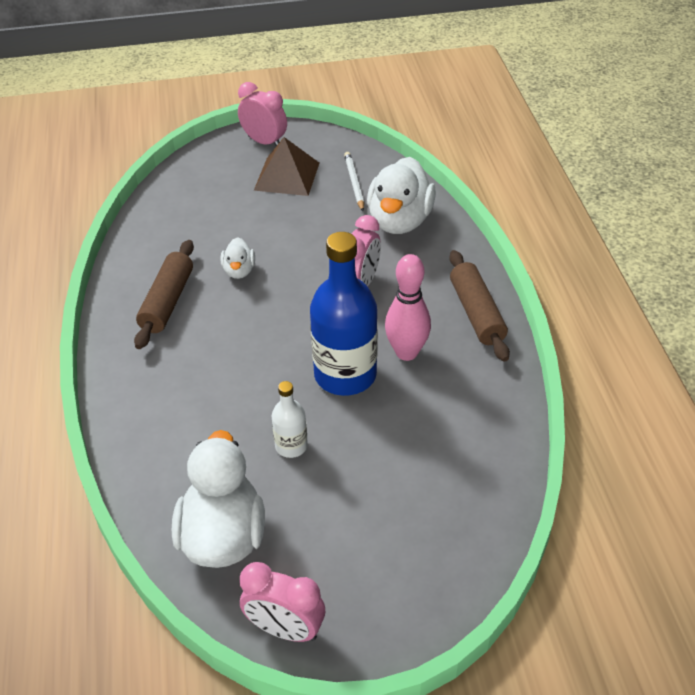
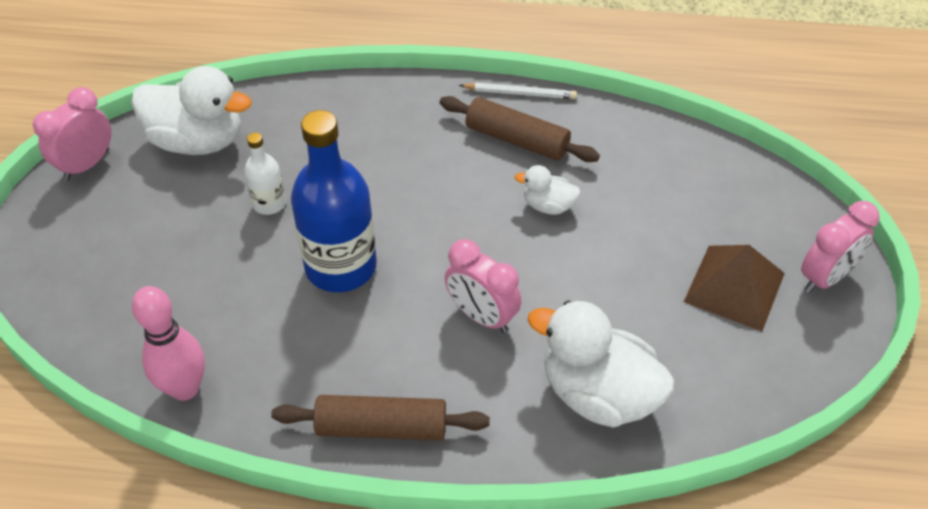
camera: 105 degrees right, 5 degrees up
(354, 183) = (702, 362): white pencil -> white pencil (520, 93)
(406, 352) = (348, 332): pink bowling pin -> pink bowling pin (185, 388)

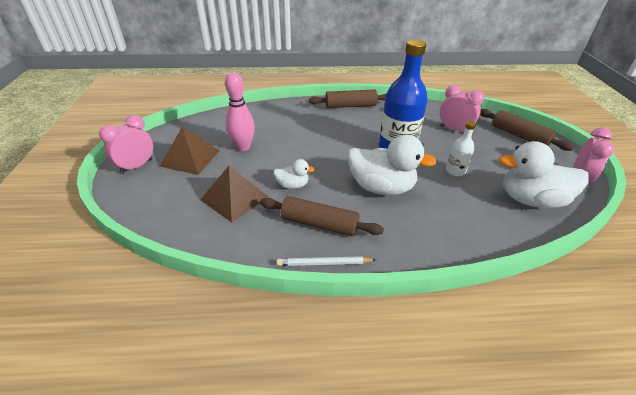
camera: 170 degrees right, 10 degrees down
(76, 273) = (519, 136): none -> brown rolling pin
(185, 388) = (433, 109): pink bowling pin -> pink bowling pin (243, 147)
(481, 316) = (320, 137): pink clock -> pink clock (454, 129)
(598, 394) = (265, 119): white duck -> white duck (381, 187)
(639, 193) = (234, 198): none -> brown pyramid

